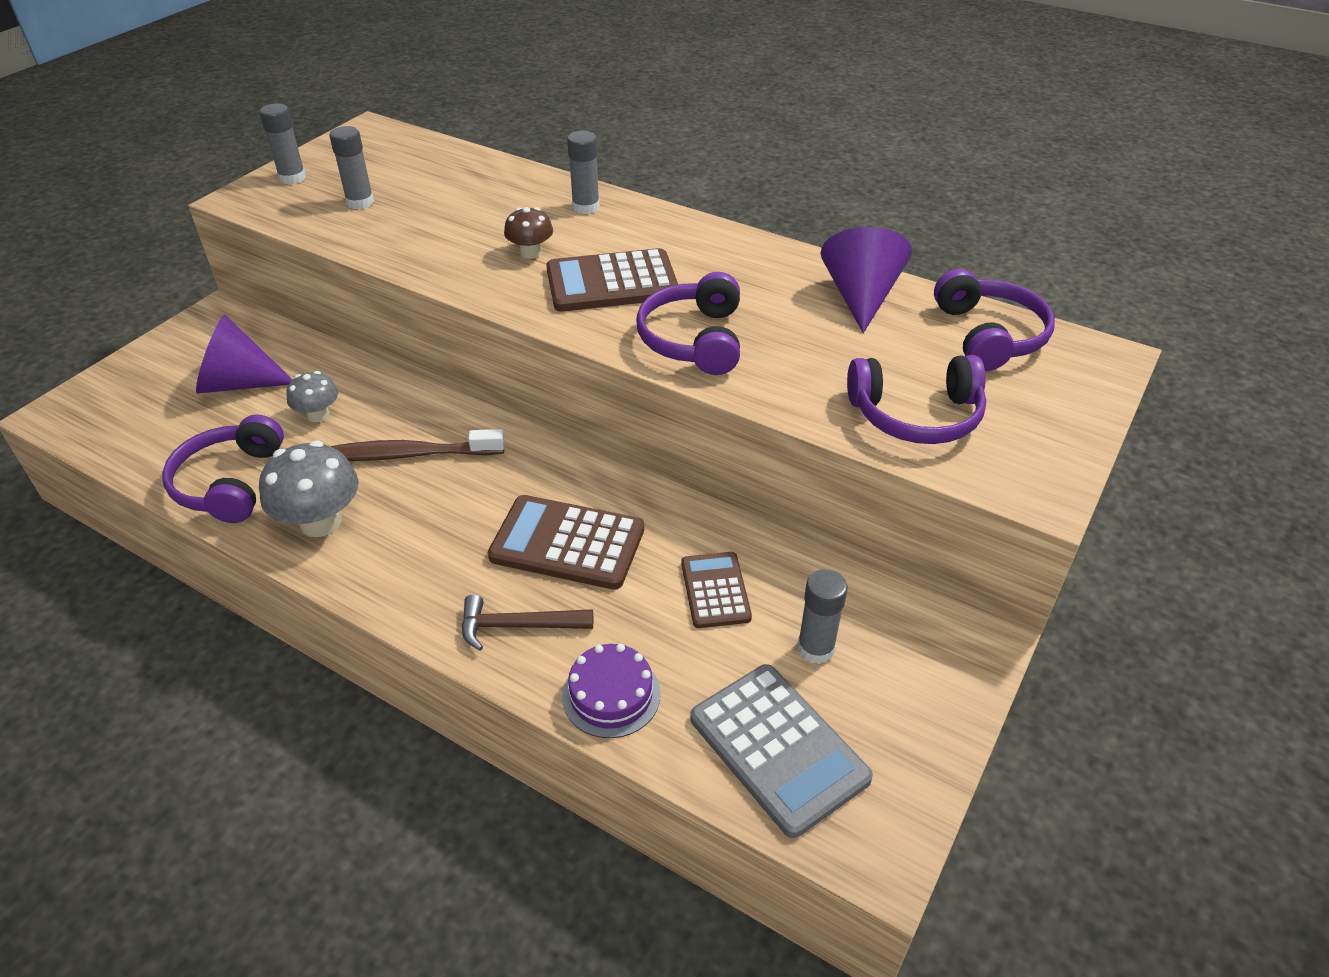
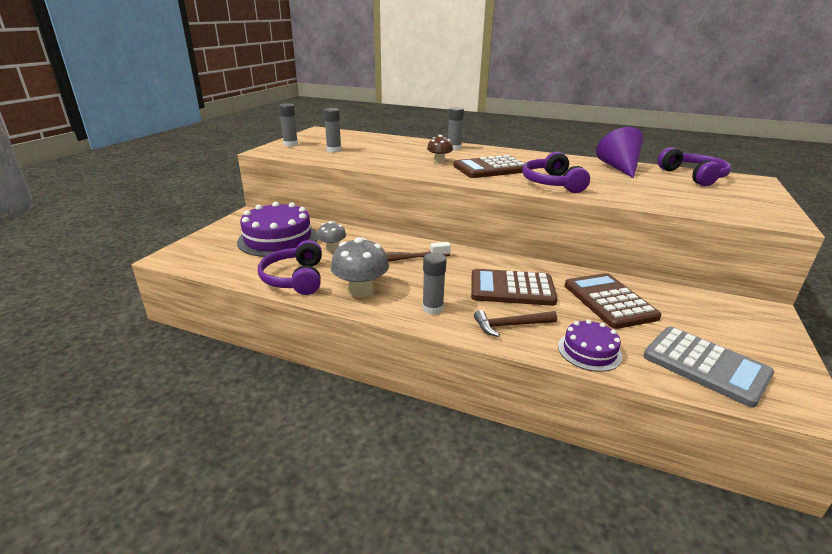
camera: 10 degrees left, 15 degrees down
(239, 383) = (278, 239): purple cone -> purple cake
(715, 590) = (609, 301): brown calculator -> brown calculator, size x1.63
(815, 648) = (685, 320): grey glue stick -> grey glue stick (432, 308)
(916, 415) = (691, 201): purple headphones -> none

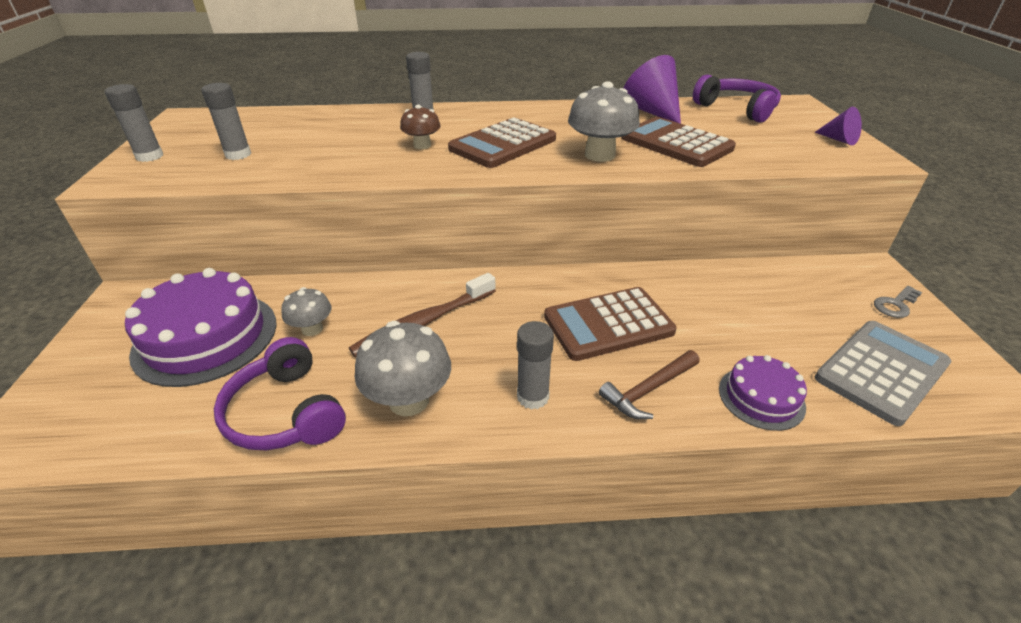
camera: 25 degrees left, 10 degrees up
(552, 183) = (599, 155): purple headphones -> grey mushroom
(609, 301) = (726, 307): brown calculator -> brown calculator (676, 143)
(705, 366) = (881, 371): grey calculator -> grey calculator turned 60 degrees counterclockwise
(763, 205) = (838, 140): none -> purple cone
(763, 335) = (895, 305): none -> grey key

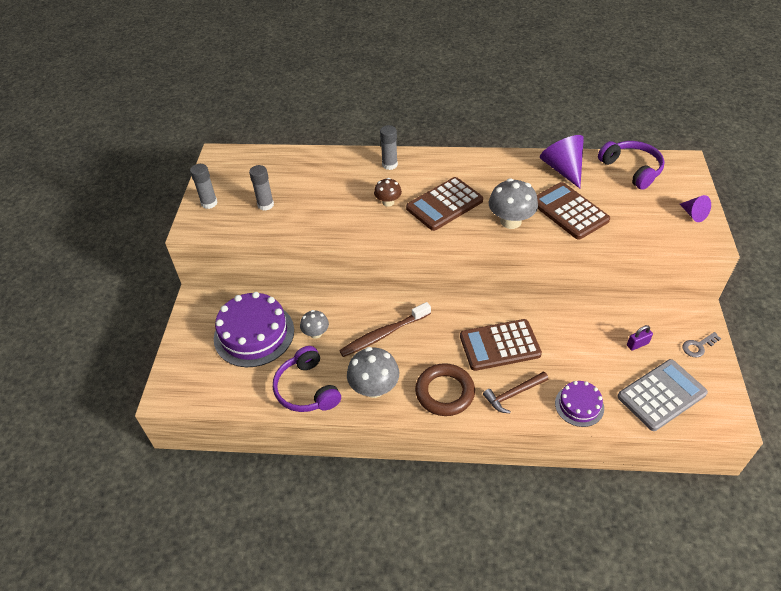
camera: 10 degrees right, 10 degrees up
(533, 397) = (445, 392): grey glue stick -> brown ring
(810, 308) = (637, 344): none -> purple padlock

